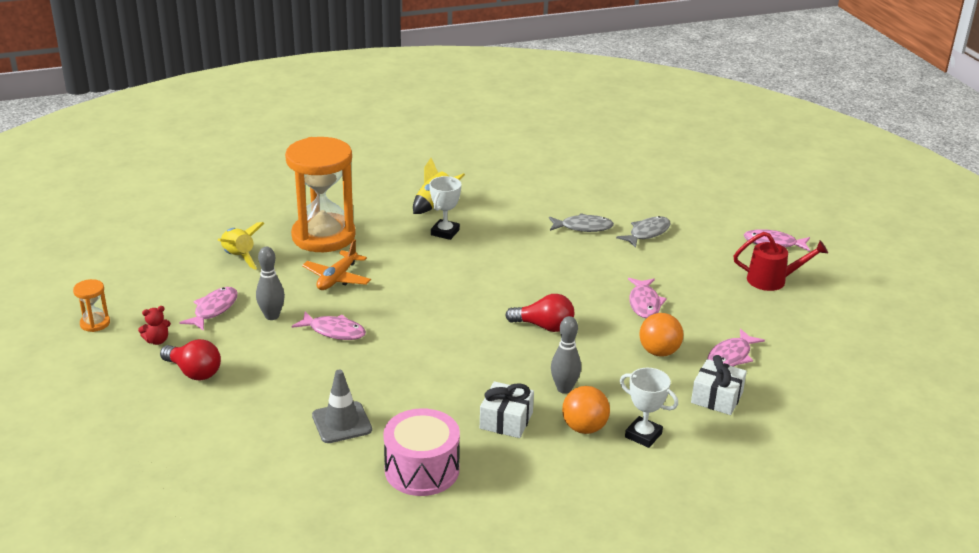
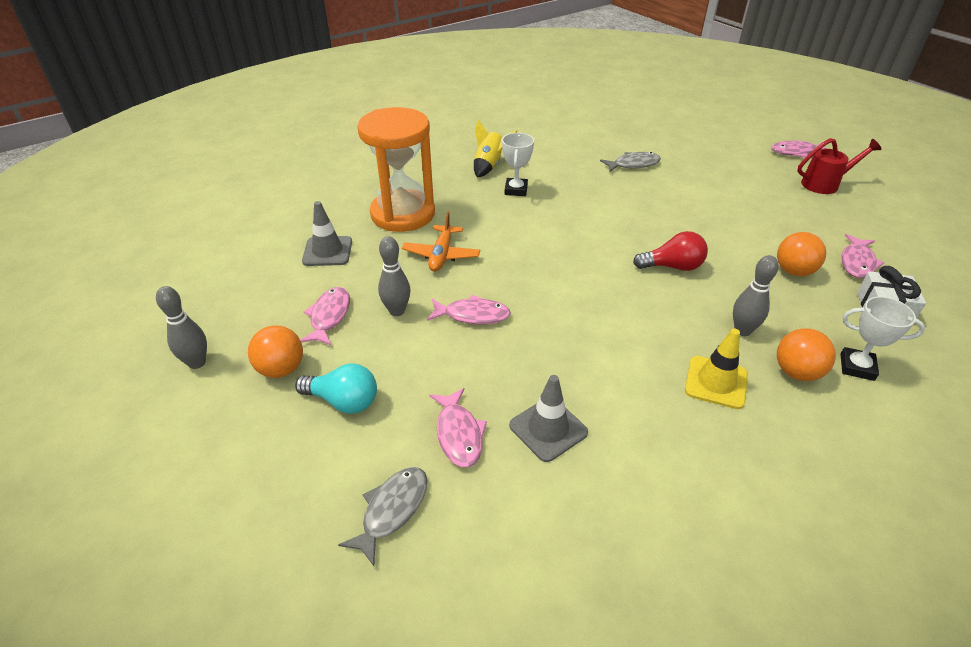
camera: 15 degrees left, 10 degrees up
(95, 323) = (197, 363): orange hourglass -> grey bowling pin
(157, 340) = (281, 369): red teddy bear -> orange ball
(194, 372) = (343, 401): red light bulb -> turquoise light bulb
(239, 257) = (327, 251): yellow rocket -> grey traffic cone
(422, 470) = (675, 471): pink drum -> none
(506, 420) = (716, 382): white gift -> yellow traffic cone
(644, 303) = (741, 225): pink fish -> pink fish (459, 434)
(647, 233) = (690, 160): grey fish -> grey fish (392, 510)

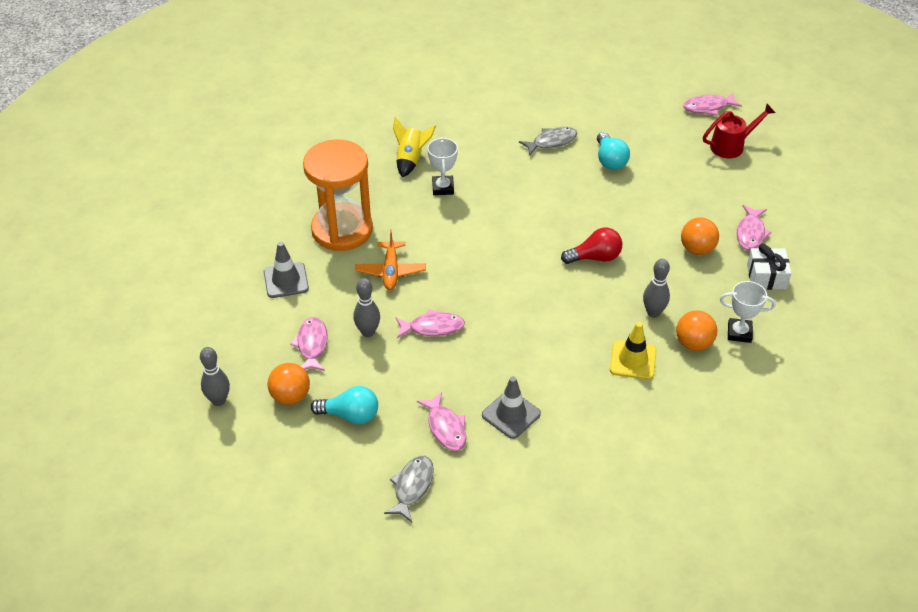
camera: 10 degrees left, 5 degrees up
(693, 184) = (610, 160): none -> turquoise light bulb

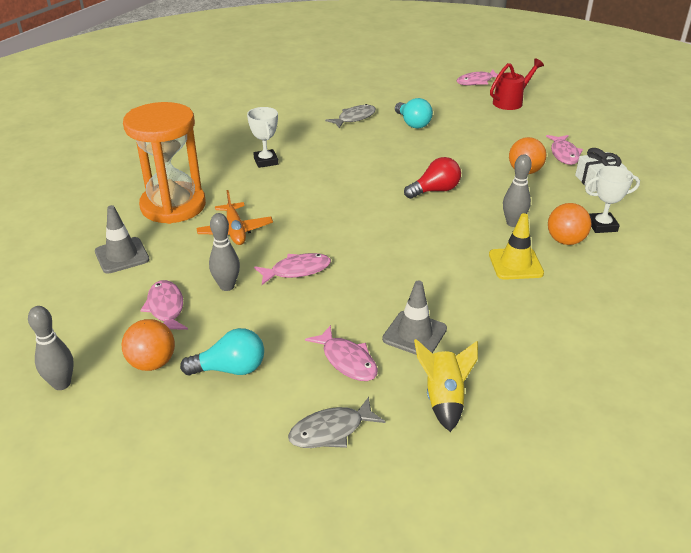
camera: 15 degrees left, 10 degrees down
(411, 160) = (227, 146): yellow rocket -> yellow rocket (444, 398)
(412, 487) = (331, 431): grey fish -> grey fish turned 120 degrees counterclockwise

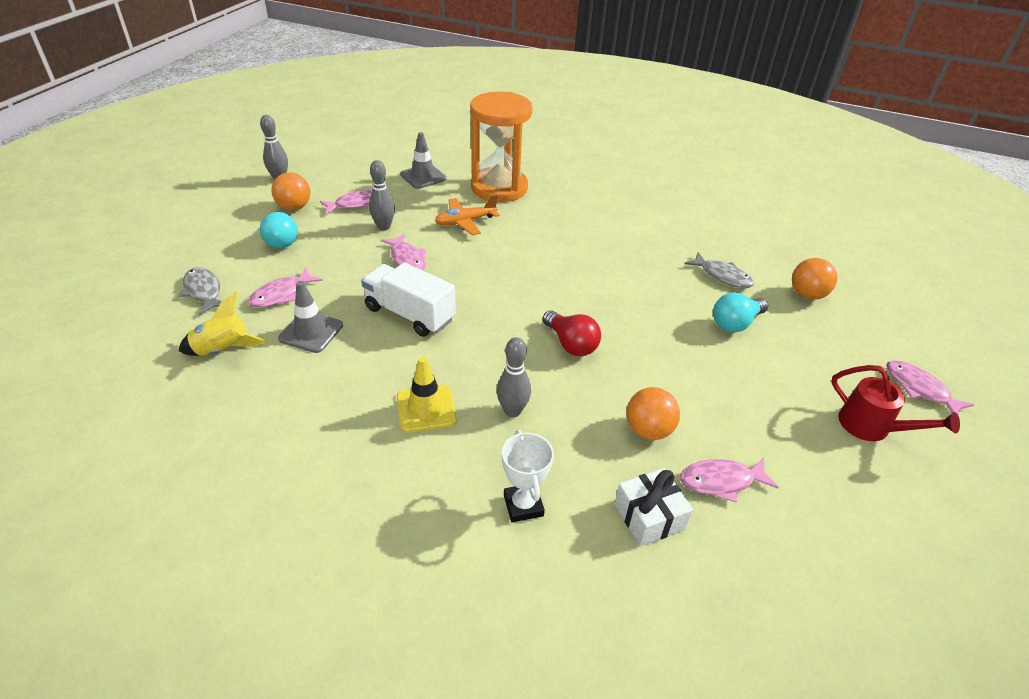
camera: 80 degrees right, 5 degrees up
(266, 161) = (593, 225): white trophy -> none
(390, 270) = (409, 314): none -> white truck
(565, 241) = (480, 460): orange ball -> orange ball (807, 295)

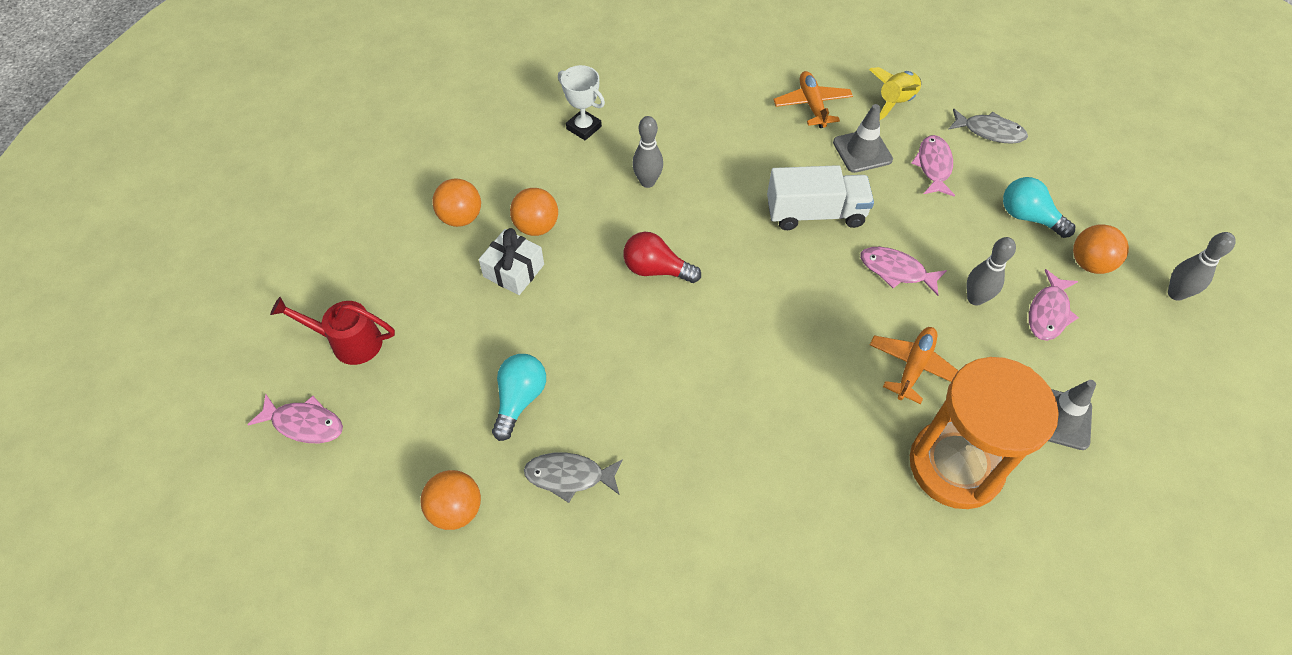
camera: 145 degrees right, 15 degrees up
(287, 390) = (812, 105): none -> orange plane
(426, 408) = (708, 148): yellow traffic cone -> none
(649, 516) = (499, 166): white gift -> white gift (513, 270)
(721, 481) = (461, 217): pink fish -> orange ball

